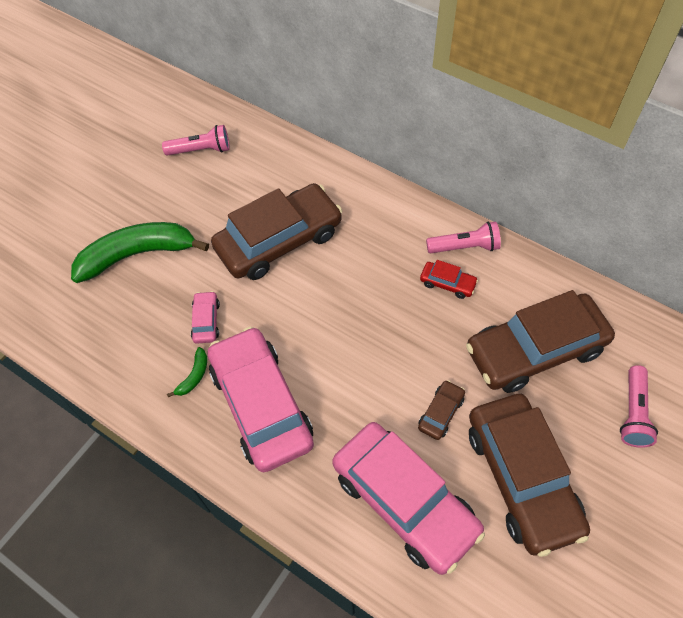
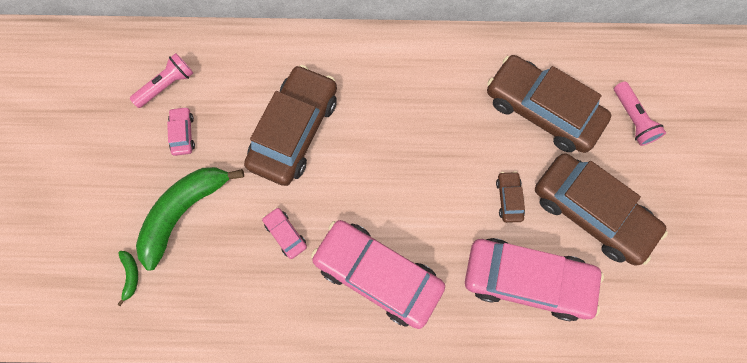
camera: 35 degrees left, 15 degrees up
(184, 193) = (183, 133): none -> pink car
(194, 376) = (309, 284): green banana -> green banana (131, 275)
(447, 283) = (448, 92): red car -> none
(465, 247) = (441, 54): pink flashlight -> none
(535, 350) = (541, 110): brown car -> brown car turned 90 degrees clockwise

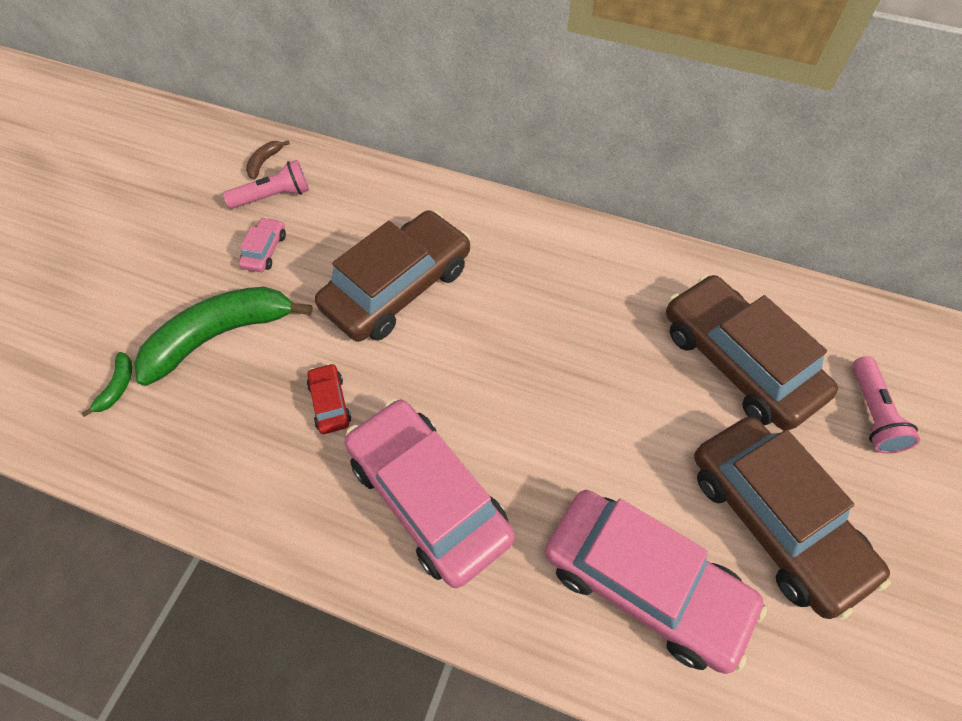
camera: 20 degrees right, 15 degrees down
(144, 57) = (264, 162): none -> brown banana
(285, 234) = (330, 403): pink car -> red car
(508, 198) = (653, 460): brown car -> none

